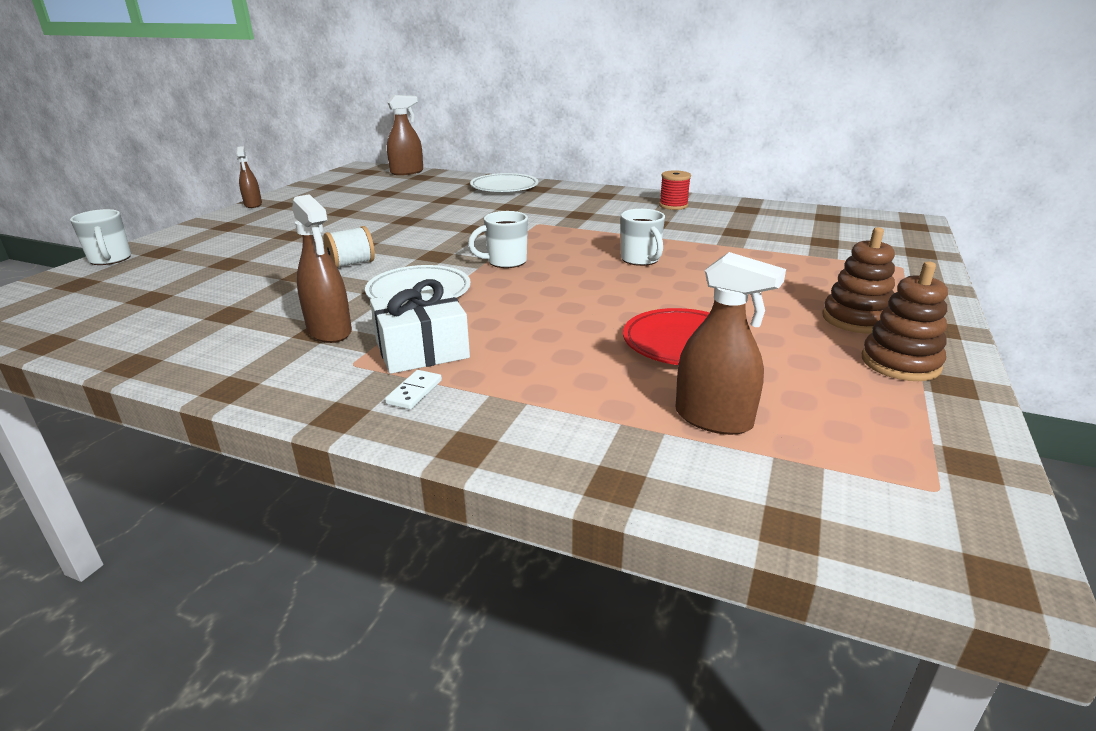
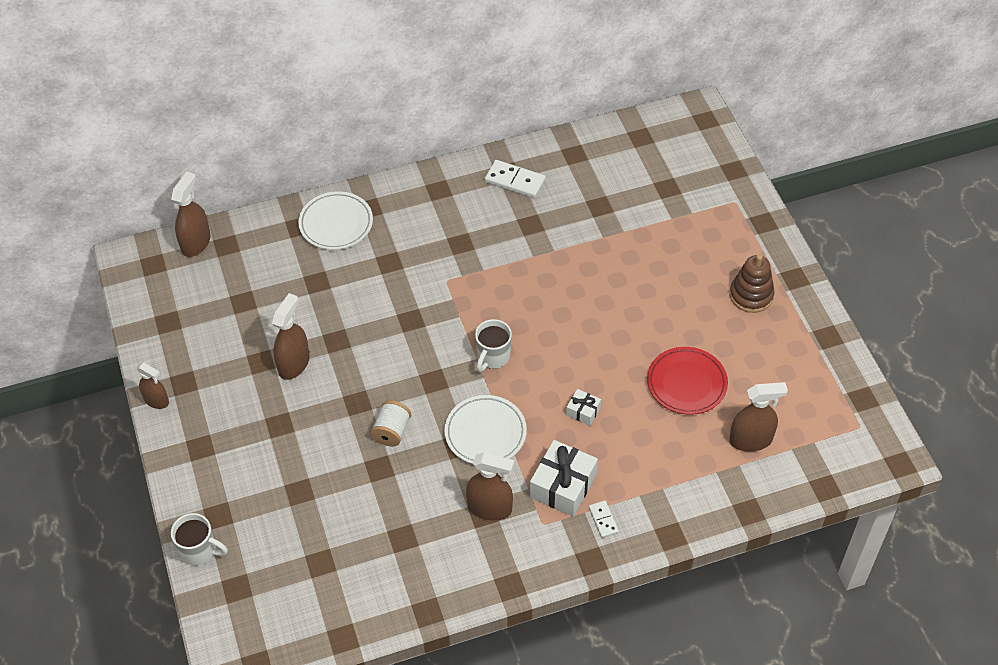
camera: 40 degrees left, 25 degrees up
(359, 219) = (294, 364): none -> brown spray bottle
(532, 316) = (583, 411): none -> white gift
(641, 260) = (576, 295): white mug -> none
(673, 206) = (515, 181): red spool -> white domino
(900, 363) = (796, 331): brown stacking toy -> none

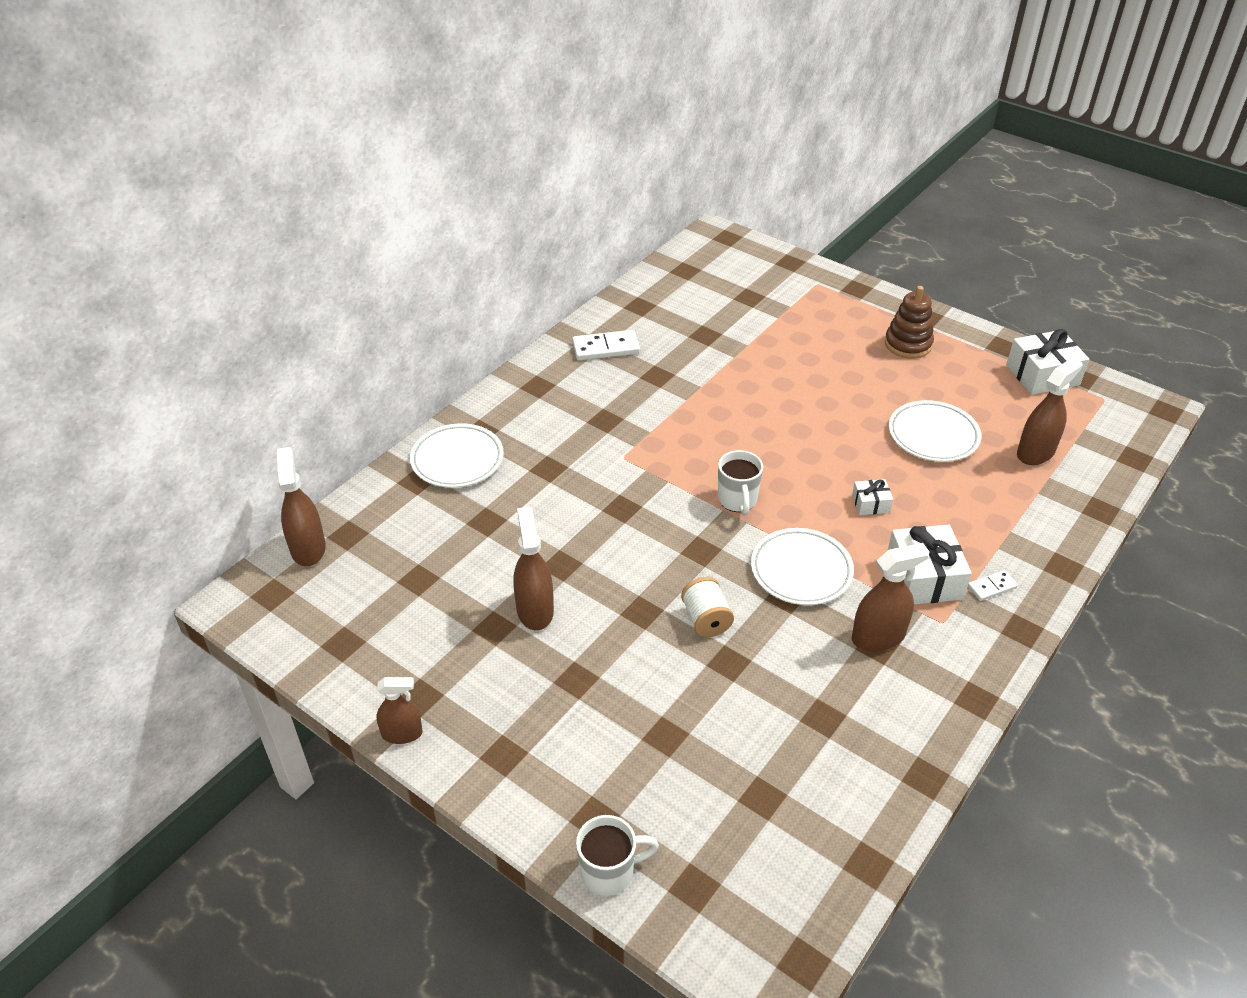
camera: 35 degrees left, 10 degrees down
(603, 520) = (992, 587): white domino -> white domino turned 60 degrees counterclockwise
(686, 383) = (933, 435): red plate -> white plate
(832, 379) = (1042, 375): none -> white gift

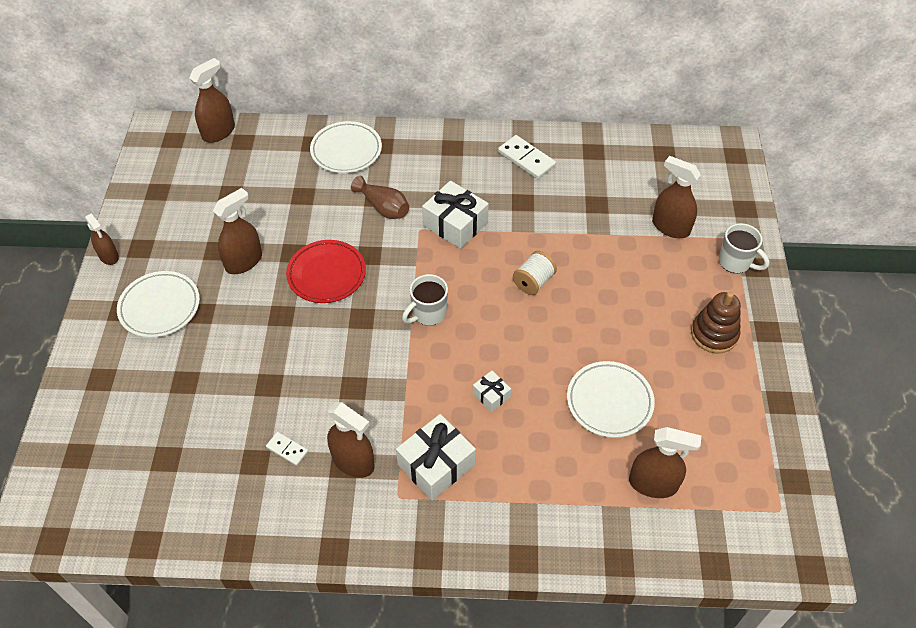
camera: 55 degrees right, 10 degrees up
(568, 469) = (383, 208): none -> brown vase
(609, 872) = (66, 407): white mug -> white mug (735, 262)
(618, 551) = (326, 274): none -> red plate
(706, 619) = (298, 353): white spool -> white spool (533, 282)
(772, 309) = (670, 227): none -> brown spray bottle
(801, 570) = (385, 384): white plate -> white plate (160, 307)
(992, 587) = (460, 515): white domino -> white domino (287, 449)
(1042, 375) = (768, 448): white gift -> white gift (455, 224)

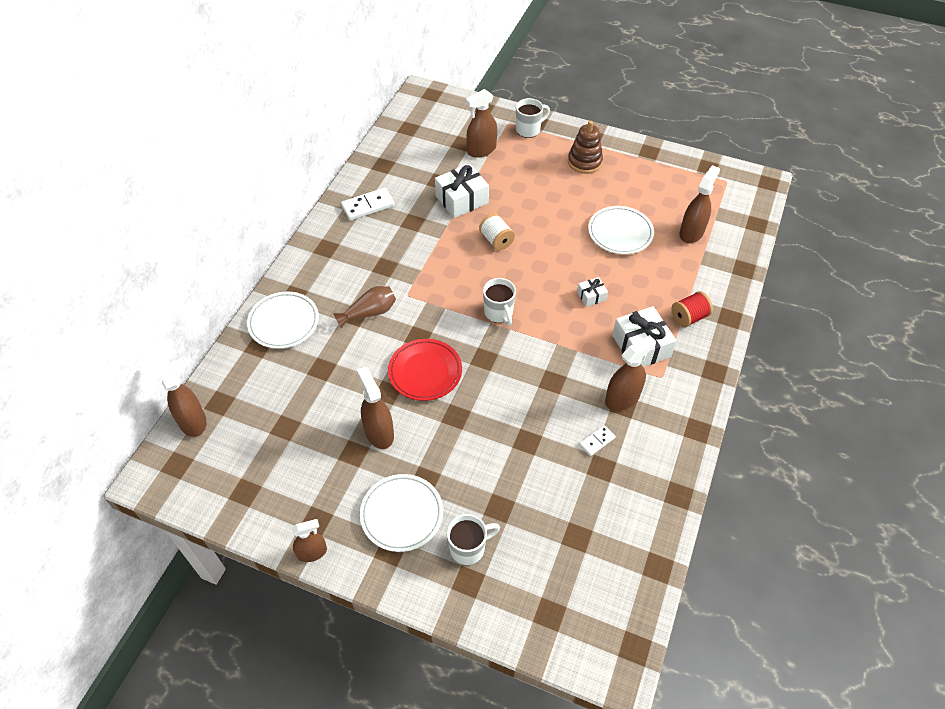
camera: 70 degrees left, 0 degrees up
(135, 369) = (468, 548): none -> white mug
(455, 224) = (413, 270): white gift -> white gift (462, 199)
(503, 509) = (689, 317): none -> red spool

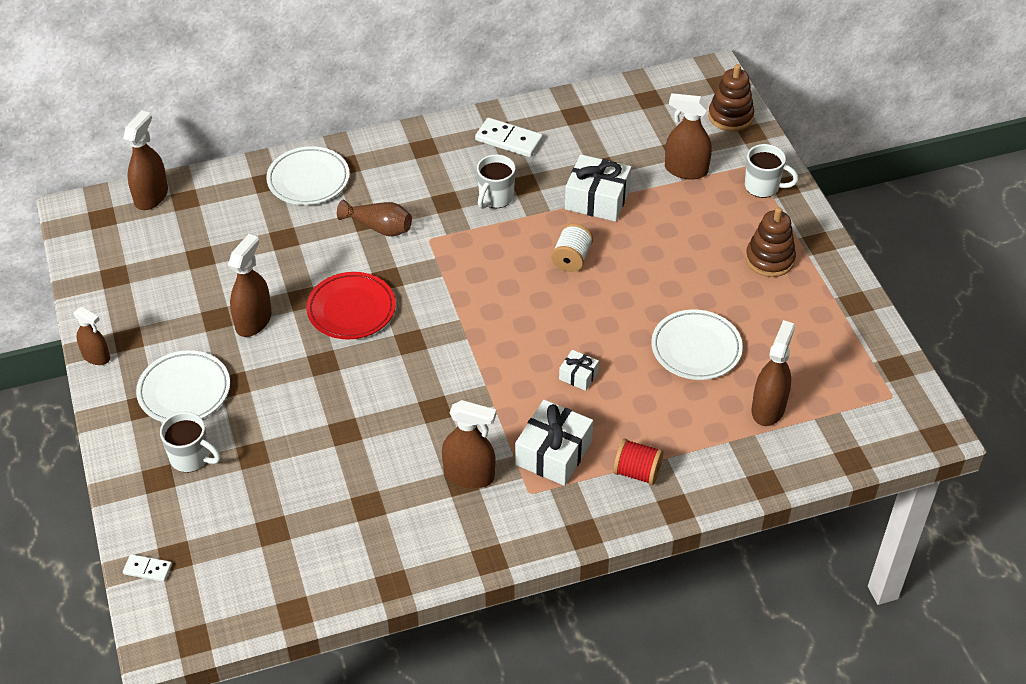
camera: 50 degrees right, 5 degrees down
(461, 107) = (730, 116): none -> brown stacking toy
(499, 313) = (478, 318): white mug -> white mug (495, 198)
(597, 441) = (396, 484): white domino -> white domino (147, 569)
(691, 232) = (768, 408): brown spray bottle -> brown spray bottle turned 60 degrees counterclockwise

